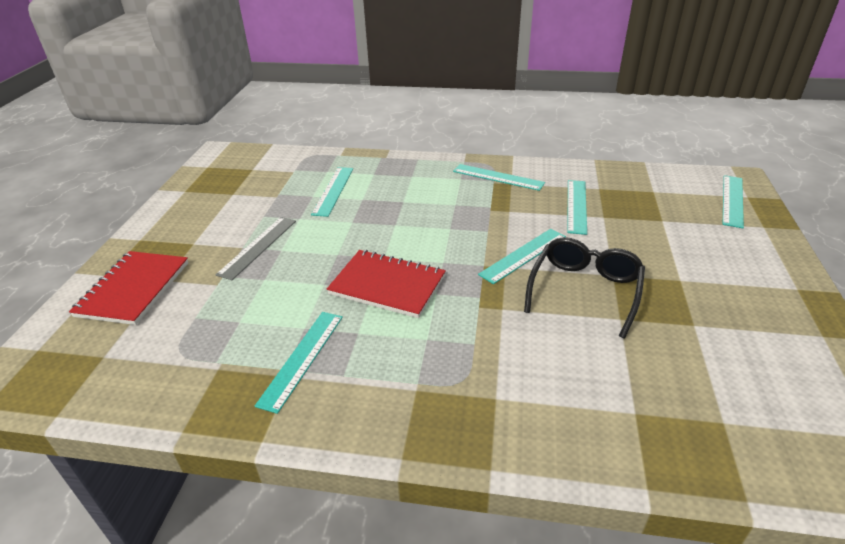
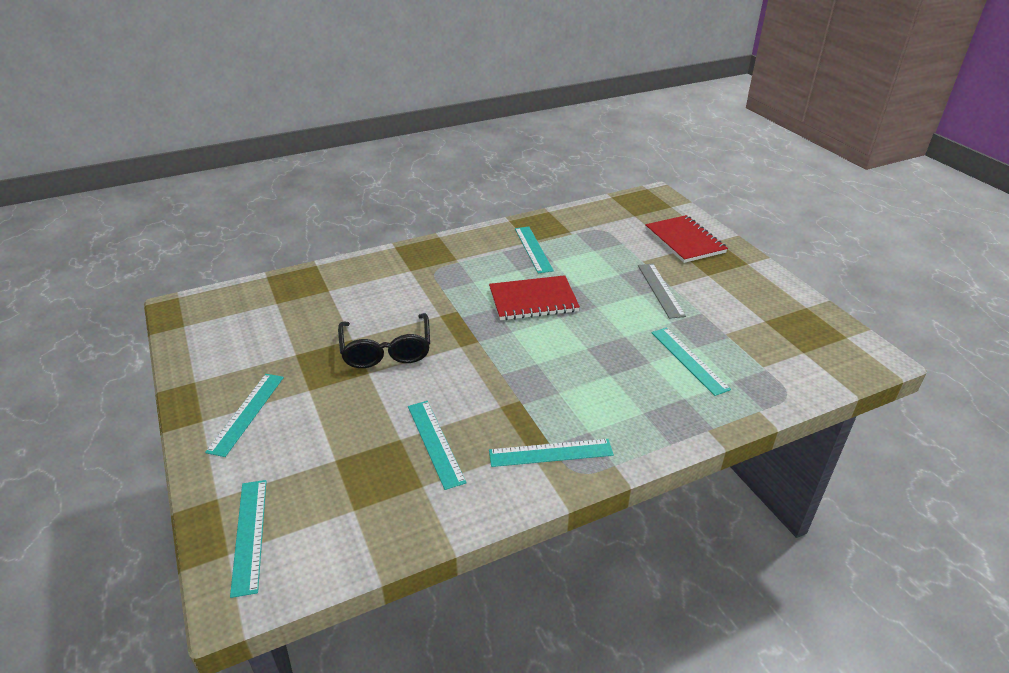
camera: 145 degrees right, 0 degrees up
(523, 255) = (453, 362): turquoise ruler -> turquoise ruler (247, 413)

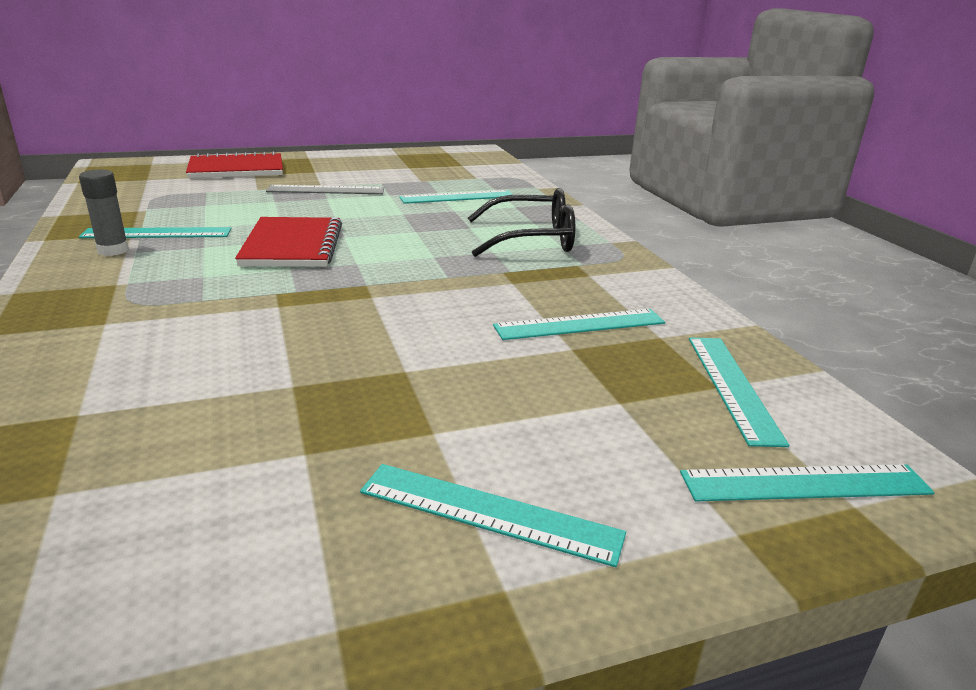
camera: 85 degrees left, 10 degrees down
(386, 350) = (349, 352): black glasses -> black glasses (532, 239)
(500, 244) = (113, 250): none -> grey glue stick
(551, 453) = (595, 265): turquoise ruler -> turquoise ruler (732, 386)

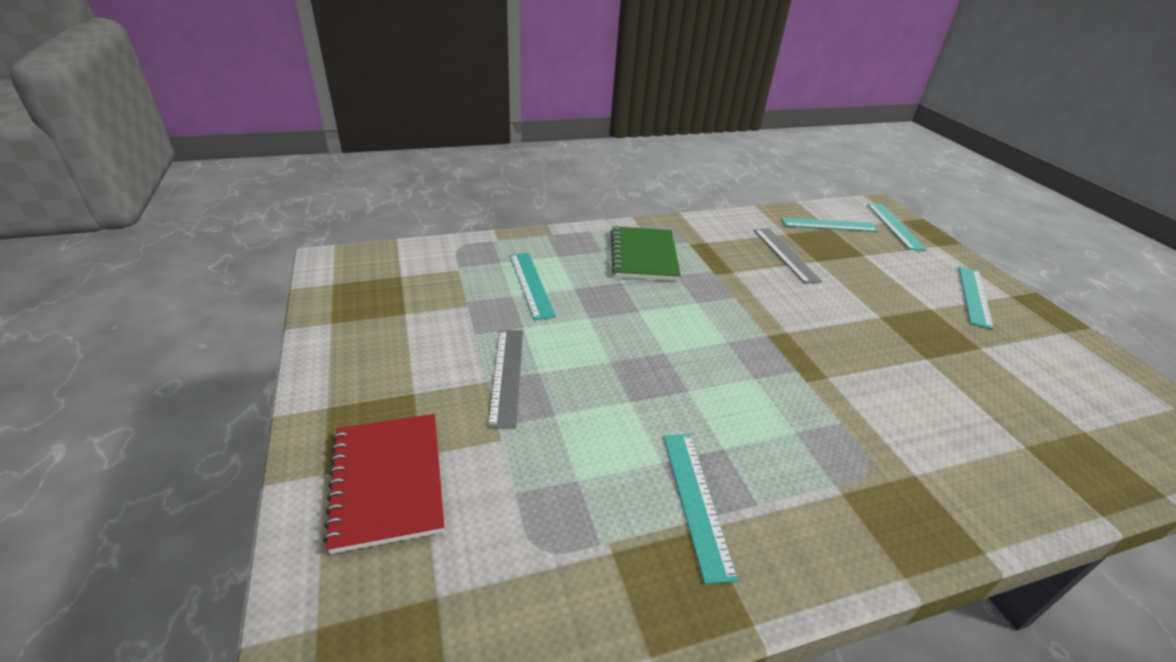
camera: 90 degrees left, 10 degrees up
(113, 250) = (763, 527): grey glue stick -> none
(292, 245) = (699, 383): red notebook -> none
(532, 239) = (644, 256): black glasses -> green notebook
(580, 325) = (785, 254): turquoise ruler -> grey ruler

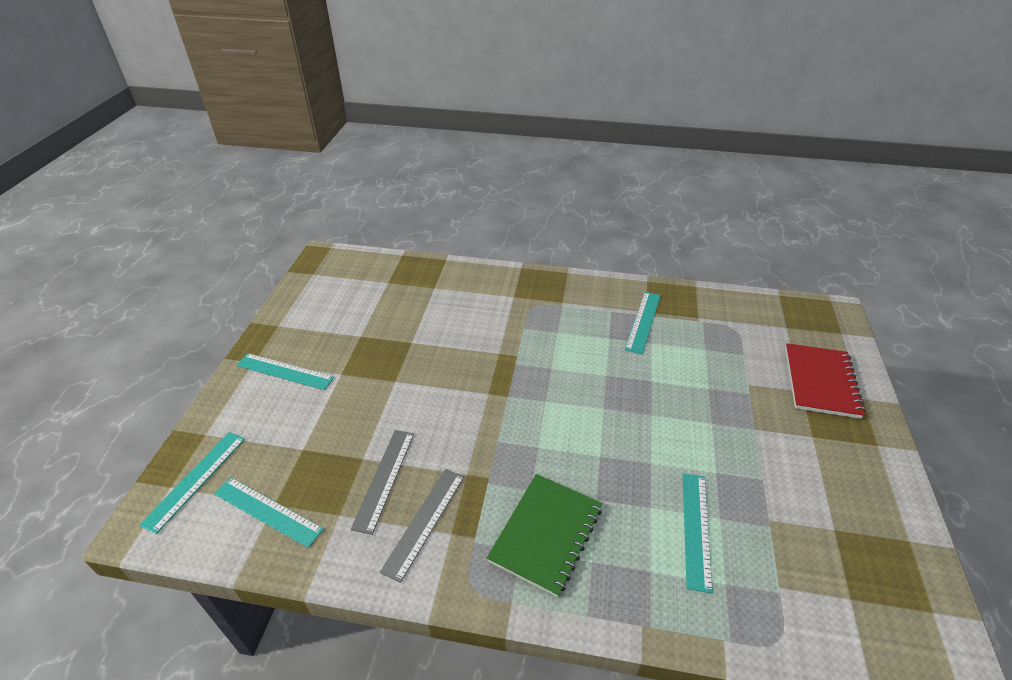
camera: 150 degrees left, 5 degrees up
(507, 375) = (738, 428): grey ruler -> grey ruler (424, 522)
(974, 296) = (285, 371): turquoise ruler -> turquoise ruler turned 60 degrees clockwise

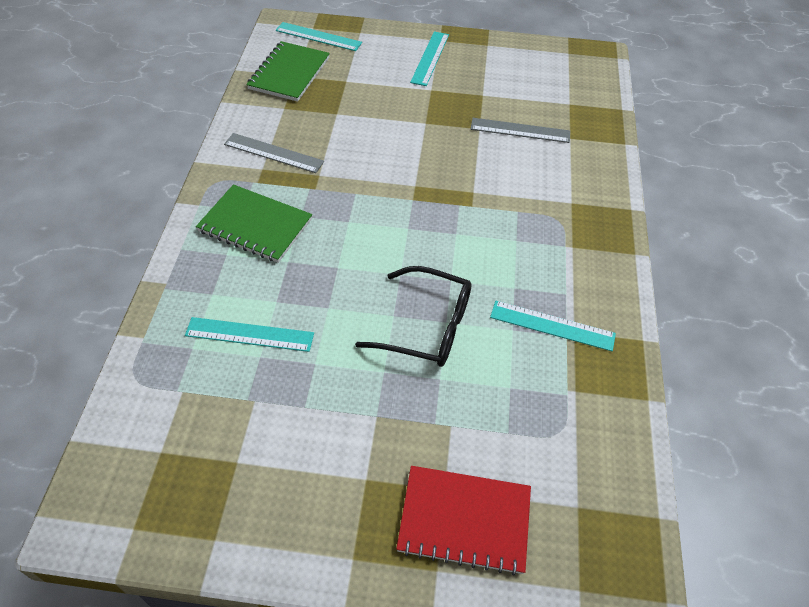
camera: 85 degrees right, 10 degrees up
(267, 511) = (289, 73): turquoise ruler -> green notebook
(384, 479) = (315, 127): grey ruler -> grey ruler (520, 130)
(659, 393) = (427, 327): none -> black glasses

